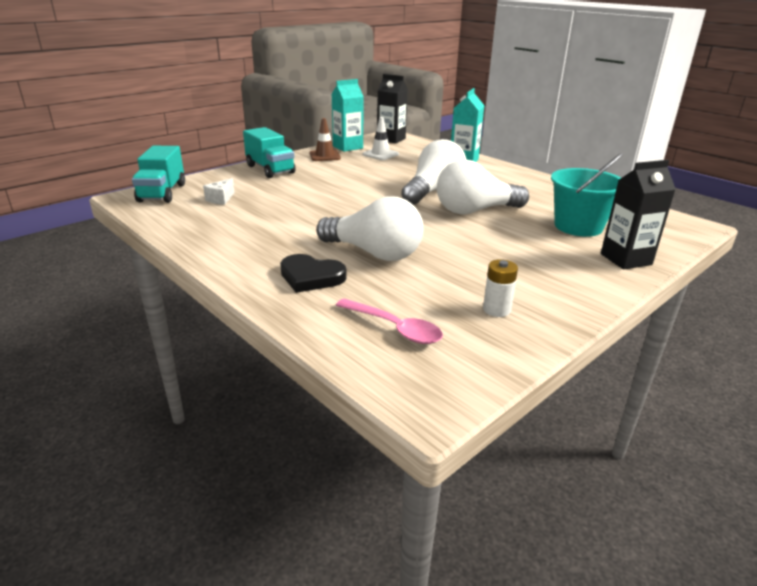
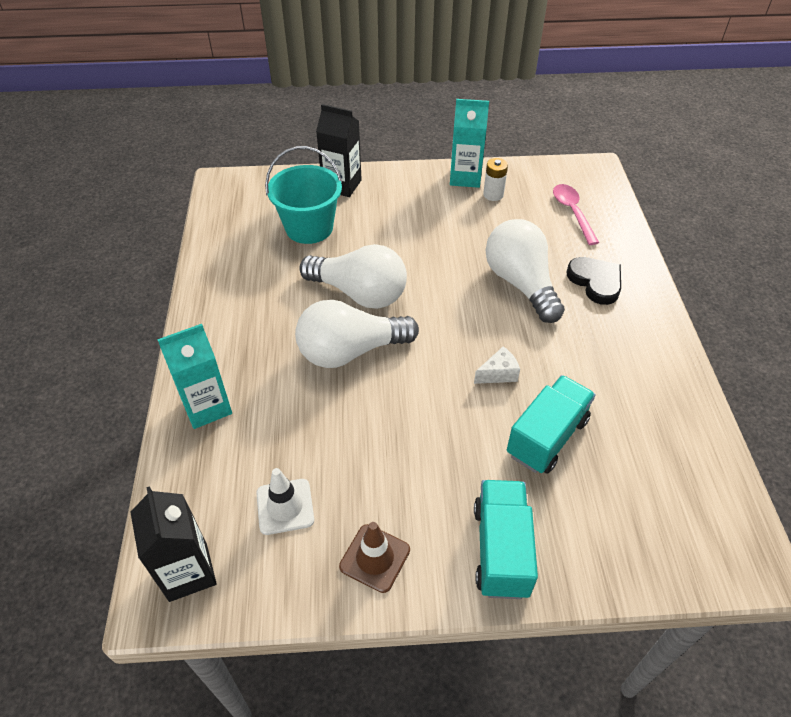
camera: 140 degrees left, 20 degrees up
(162, 193) = (700, 549): turquoise truck -> turquoise truck (547, 437)
(221, 199) = (620, 478): white cheese -> white cheese (498, 374)
(347, 147) = (300, 580): turquoise carton -> turquoise carton (465, 177)

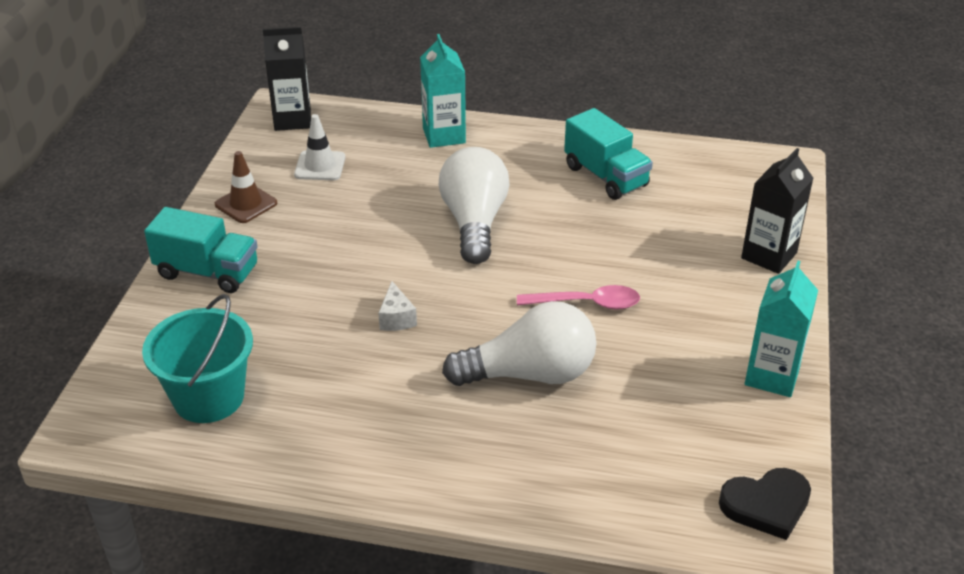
camera: 105 degrees right, 10 degrees down
(309, 228) = (684, 219): turquoise bucket -> turquoise bucket (208, 397)
(359, 293) = (558, 241): white light bulb -> none
(493, 194) = (724, 396): white battery -> none
(547, 437) = (300, 332): turquoise truck -> turquoise truck (606, 176)
(572, 213) = (664, 473): pink spoon -> pink spoon (586, 303)
(595, 282) = (508, 448): black heart -> black heart (766, 505)

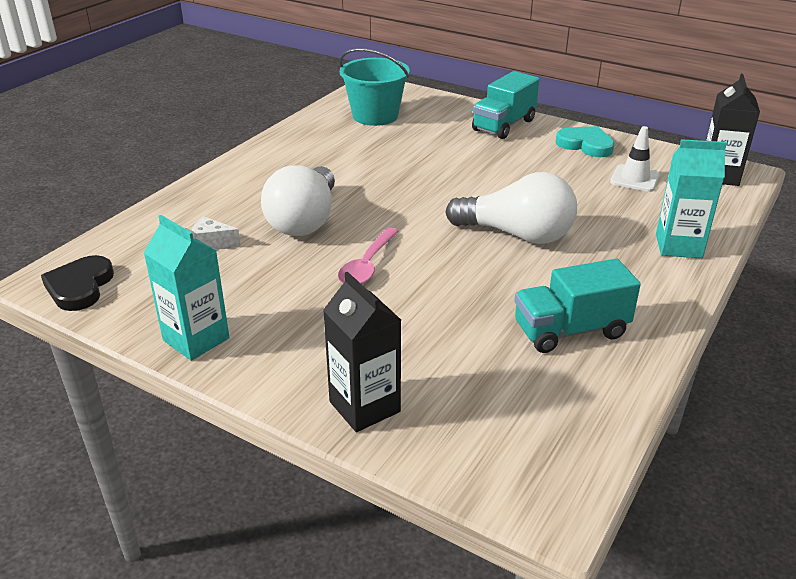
camera: 110 degrees right, 5 degrees down
(246, 204) = (585, 145): brown traffic cone -> turquoise heart
(396, 318) = (408, 181): white cheese -> white cheese (212, 244)

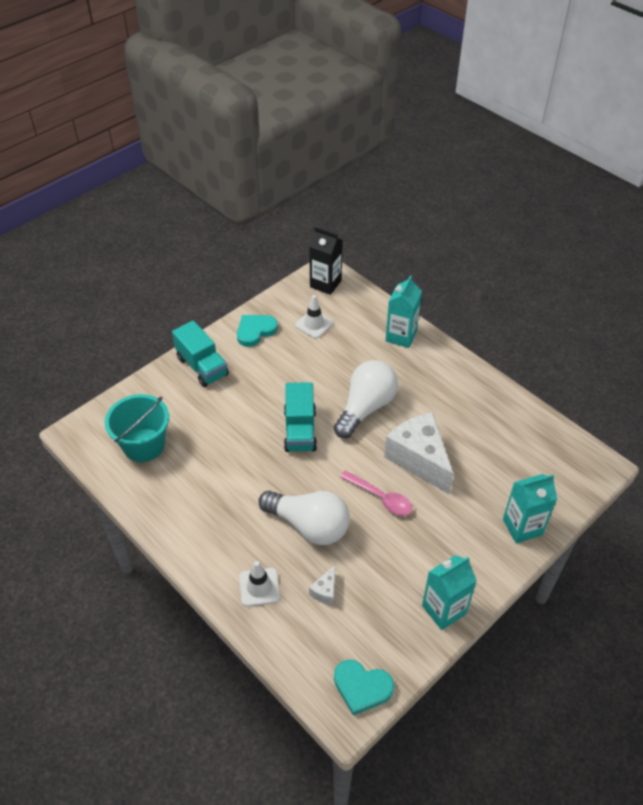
camera: 75 degrees left, 15 degrees up
(80, 287) = (362, 687): black heart -> turquoise heart
(211, 203) = (259, 587): none -> white traffic cone
(364, 406) = (522, 527): black carton -> turquoise carton
(450, 289) = (419, 459): none -> white cheese
(570, 330) = (472, 415): turquoise truck -> turquoise truck (300, 430)

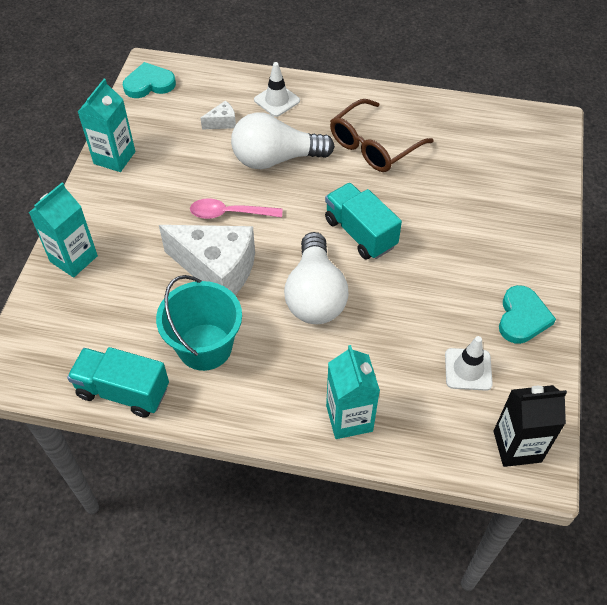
camera: 145 degrees right, 5 degrees up
(144, 445) = (484, 143): turquoise bucket -> turquoise bucket (205, 347)
(202, 366) = (526, 242): turquoise truck -> turquoise truck (123, 391)
(224, 492) = (373, 146): none -> brown glasses
(325, 591) = (222, 122): white cheese -> white cheese turned 75 degrees clockwise

